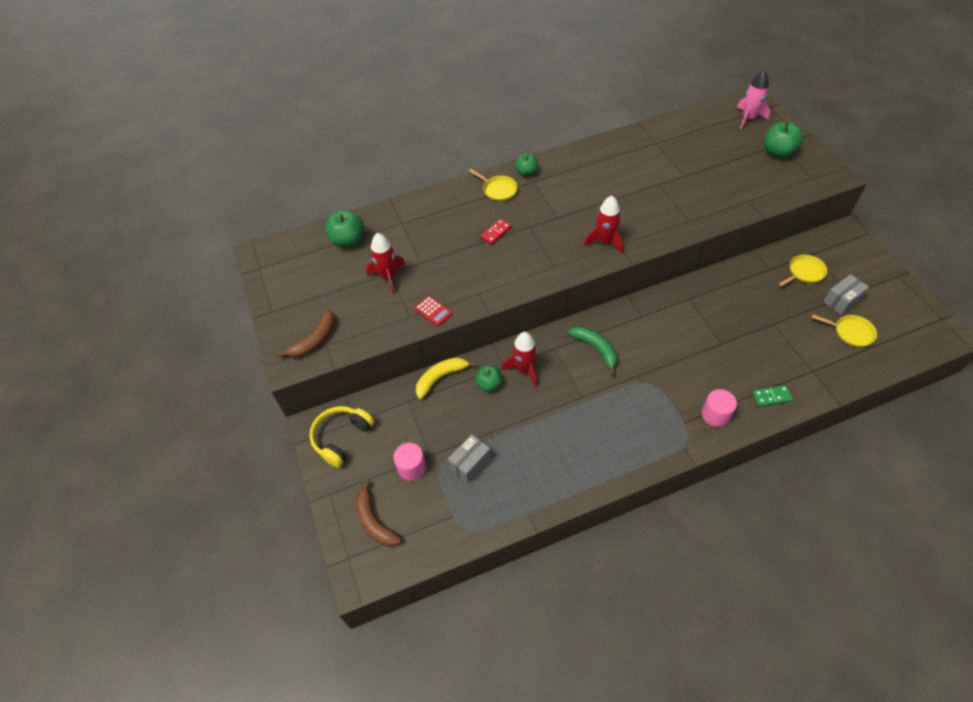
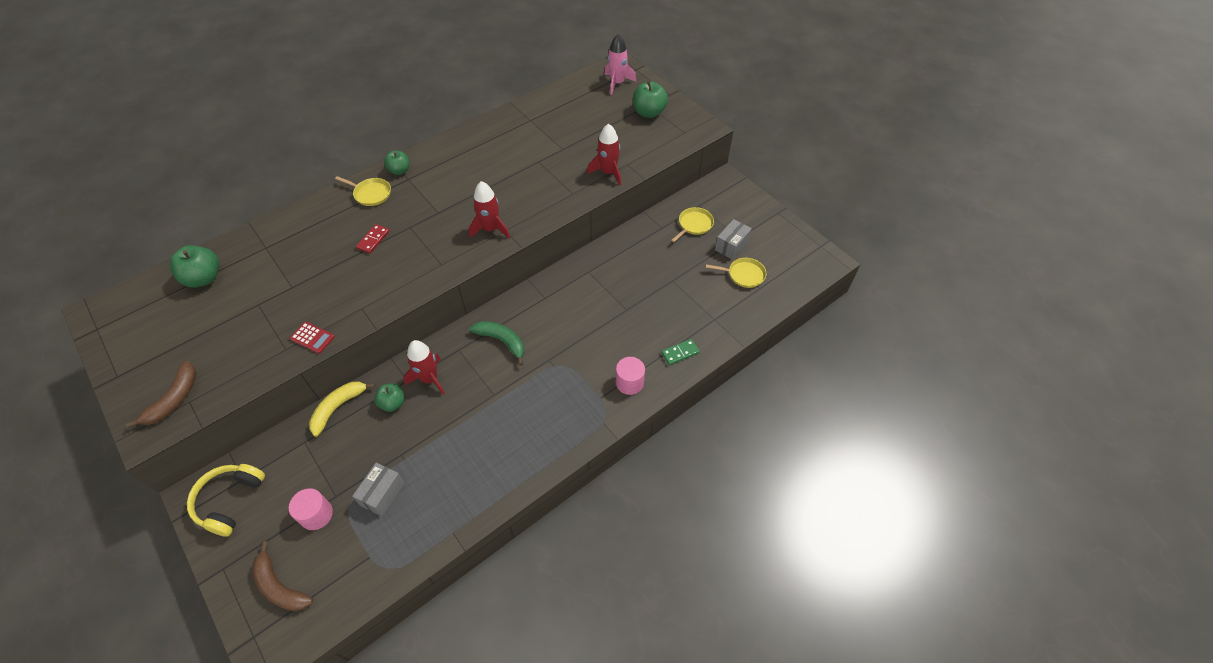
camera: 20 degrees left, 0 degrees up
(388, 277) = (256, 310): red rocket -> red rocket (608, 172)

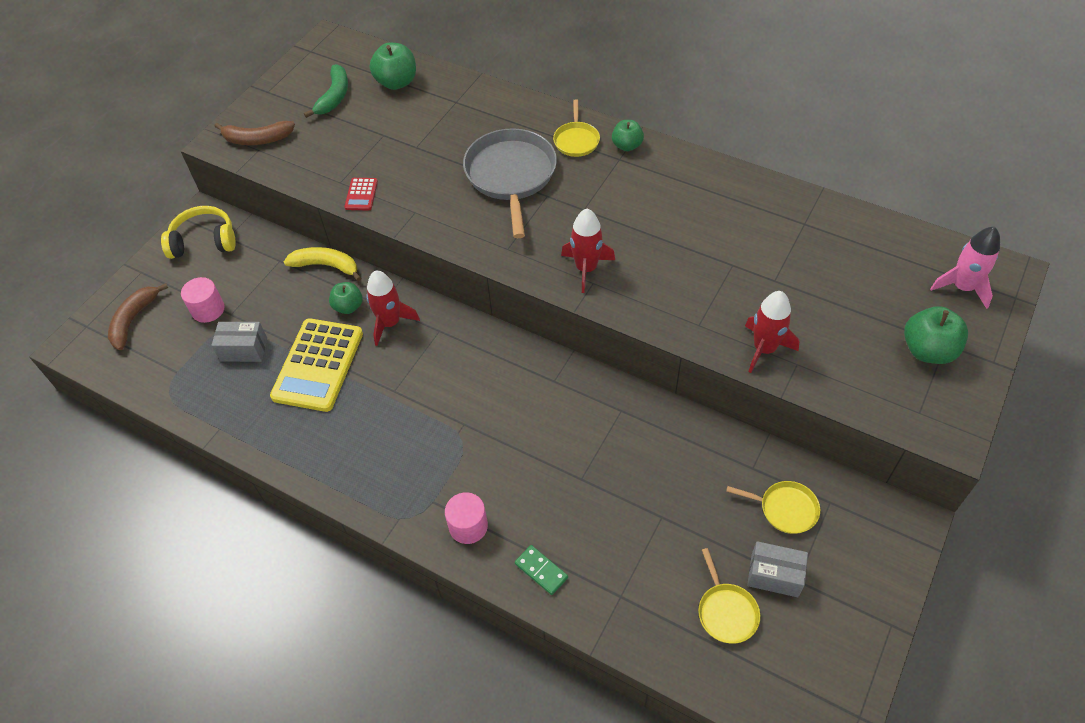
camera: 70 degrees right, 0 degrees up
(373, 240) = (511, 175): red domino -> grey pan
(436, 440) = (318, 365): none -> yellow calculator
(502, 341) = (469, 366): green banana -> green banana (334, 97)

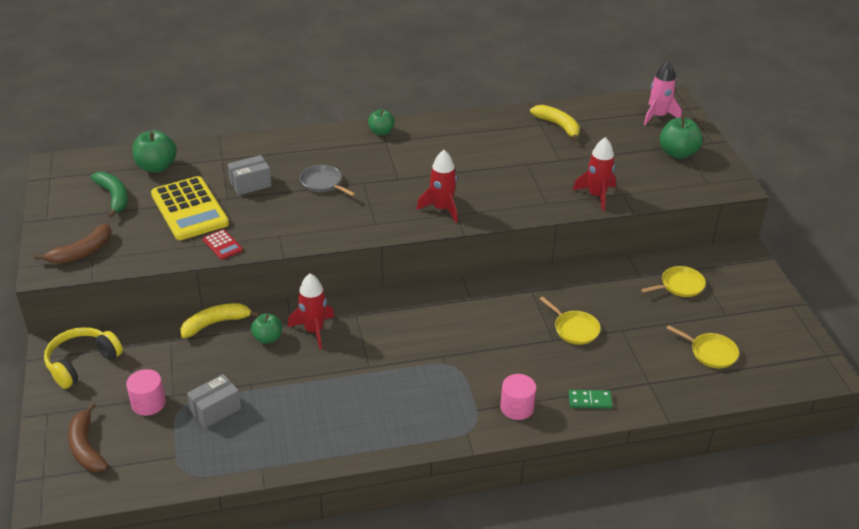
camera: 45 degrees left, 15 degrees down
(318, 365) = (290, 385): yellow calculator -> yellow calculator (189, 209)
(511, 175) = (322, 183): grey pan -> grey pan, size x0.51
(576, 140) = (343, 144): yellow pan -> yellow pan (574, 329)
(774, 575) = (713, 320): grey box -> grey box (250, 184)
(822, 236) = (558, 126): none -> yellow banana

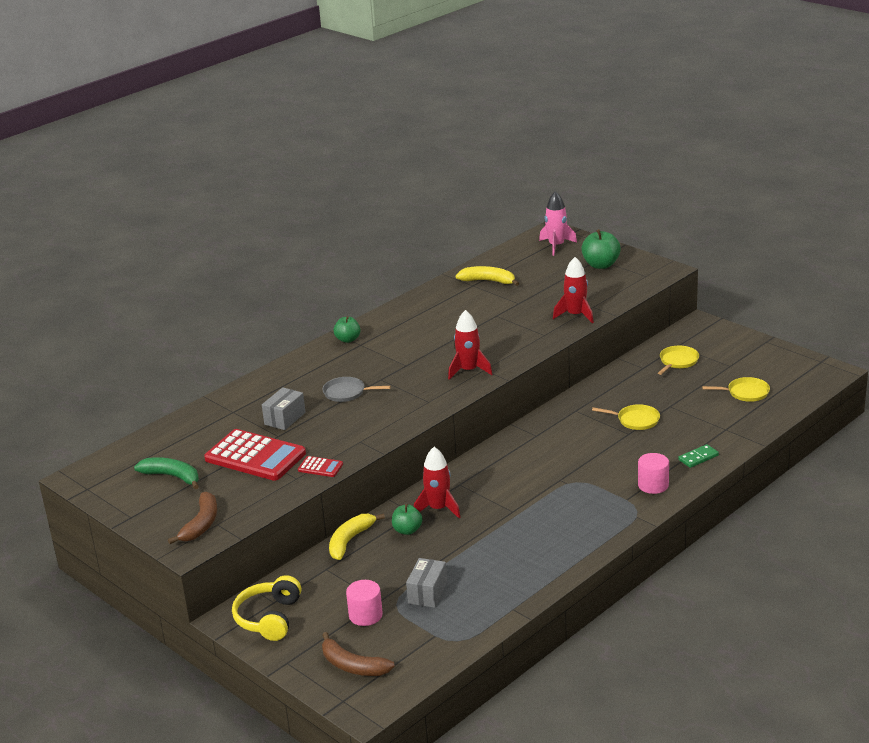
camera: 30 degrees left, 10 degrees down
(156, 167) = (180, 441): green apple -> none
(189, 209) = (255, 456): yellow calculator -> red calculator

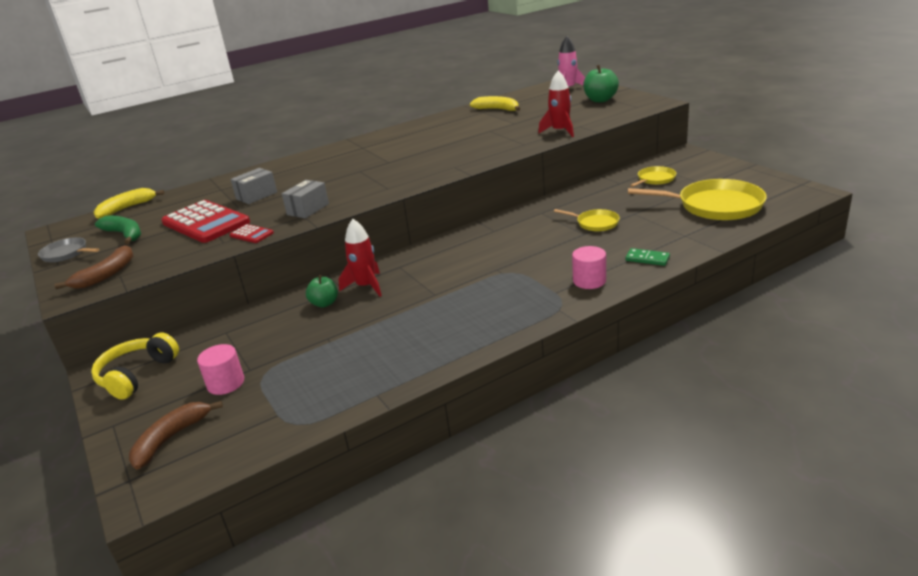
camera: 15 degrees right, 0 degrees up
(346, 393) = (323, 179): grey pan -> grey pan (66, 253)
(348, 339) = (355, 144): green apple -> none
(350, 541) = (266, 308): yellow banana -> yellow banana (126, 208)
(352, 666) = (171, 438): brown banana -> brown banana turned 75 degrees clockwise
(427, 593) = (301, 367): grey box -> grey box (308, 209)
(469, 370) = (440, 167): red rocket -> none
(698, 458) = (647, 259): green domino -> green domino turned 45 degrees clockwise
(746, 393) = (715, 206): yellow pan -> yellow pan, size x1.96

